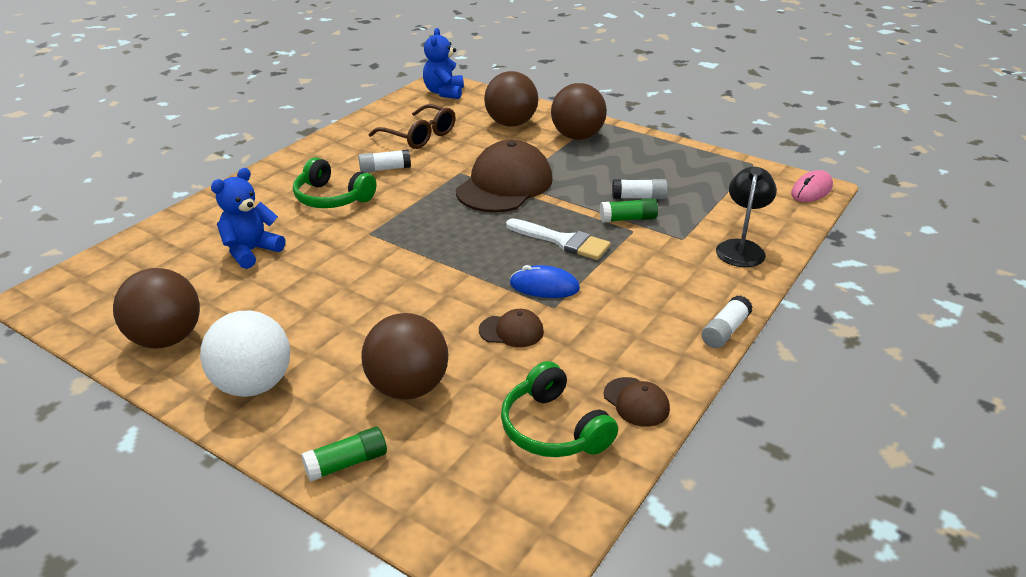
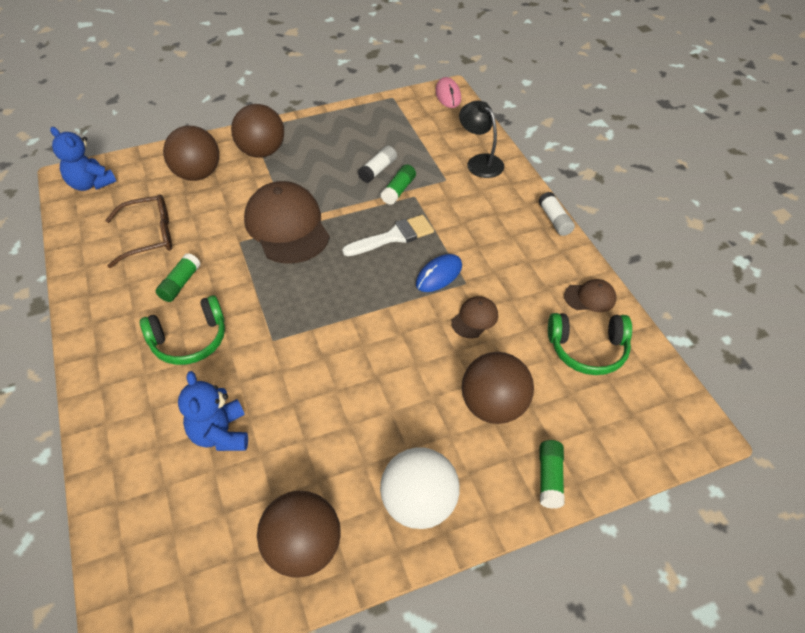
camera: 55 degrees left, 15 degrees up
(385, 169) = (180, 284): white glue stick -> green glue stick

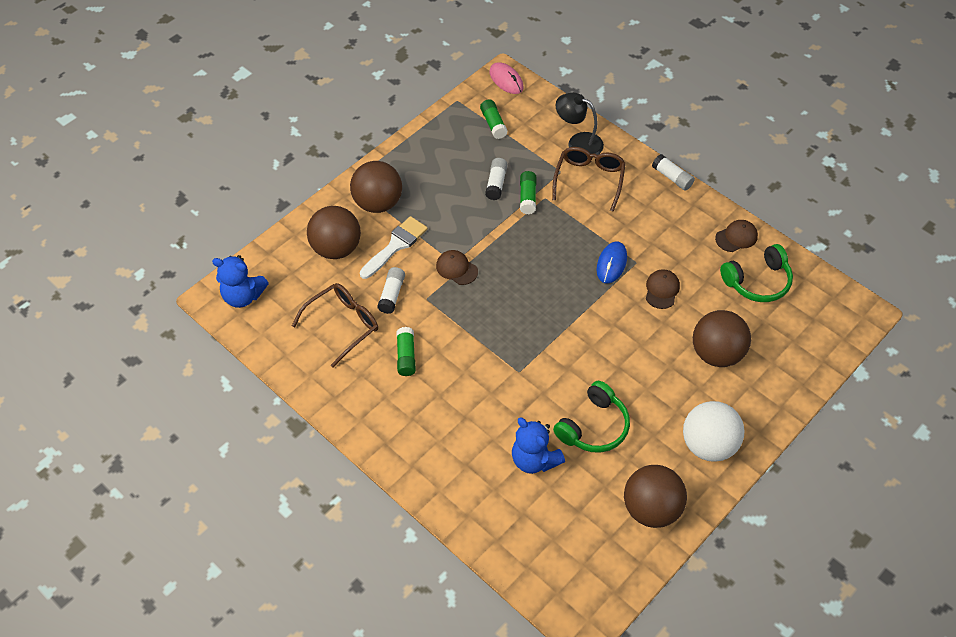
camera: 25 degrees left, 5 degrees up
(189, 340) = (453, 399): green headphones -> green headphones (594, 427)
(212, 227) = (392, 294): none -> white glue stick
(287, 226) = (456, 268): brown cap -> brown cap, size x0.45
(394, 236) = (553, 243): white brush -> white brush (396, 245)
(468, 195) = (589, 179): none -> brown glasses
(549, 478) = (783, 389): green glue stick -> green glue stick (493, 124)

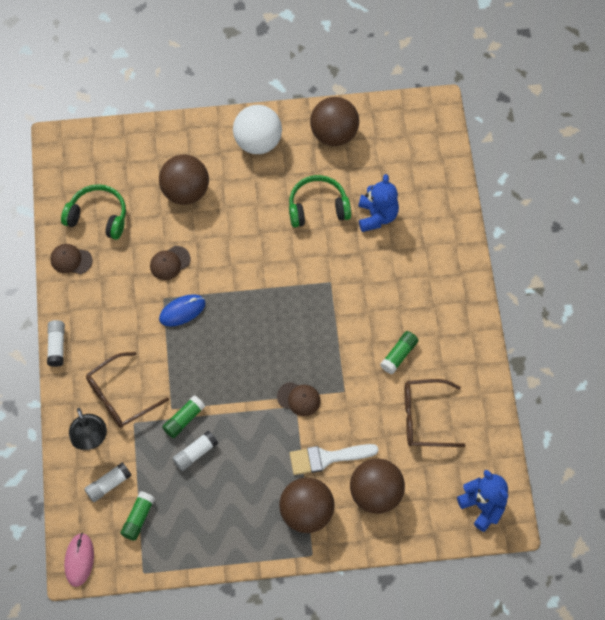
camera: 140 degrees left, 10 degrees up
(392, 294) = (367, 415): white glue stick -> white glue stick (108, 484)
(456, 268) = (299, 399): brown cap -> brown cap turned 60 degrees counterclockwise

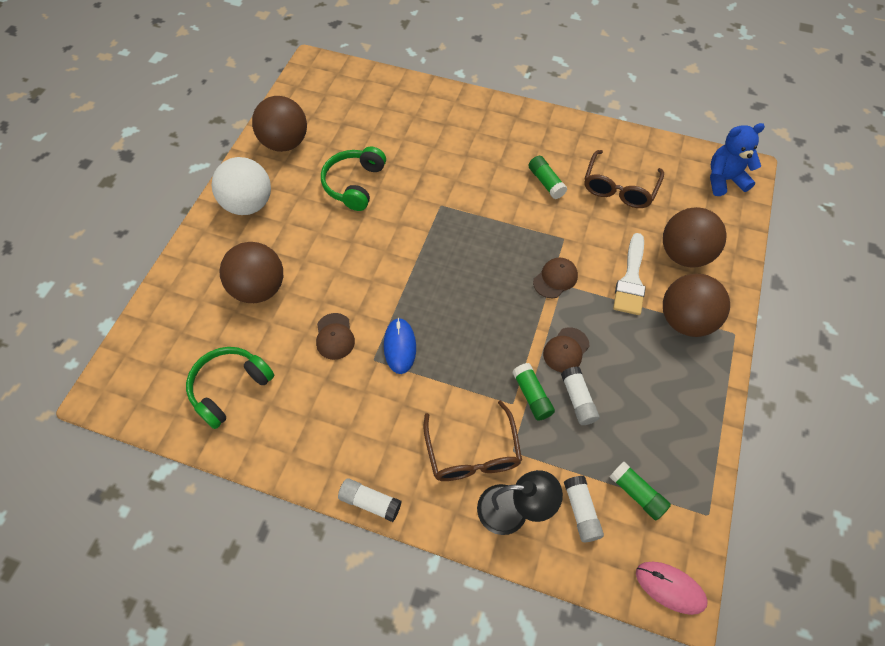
camera: 65 degrees left, 5 degrees down
(71, 260) = (266, 440): brown cap -> brown cap (566, 350)
(377, 216) = (393, 144): blue teddy bear -> none

